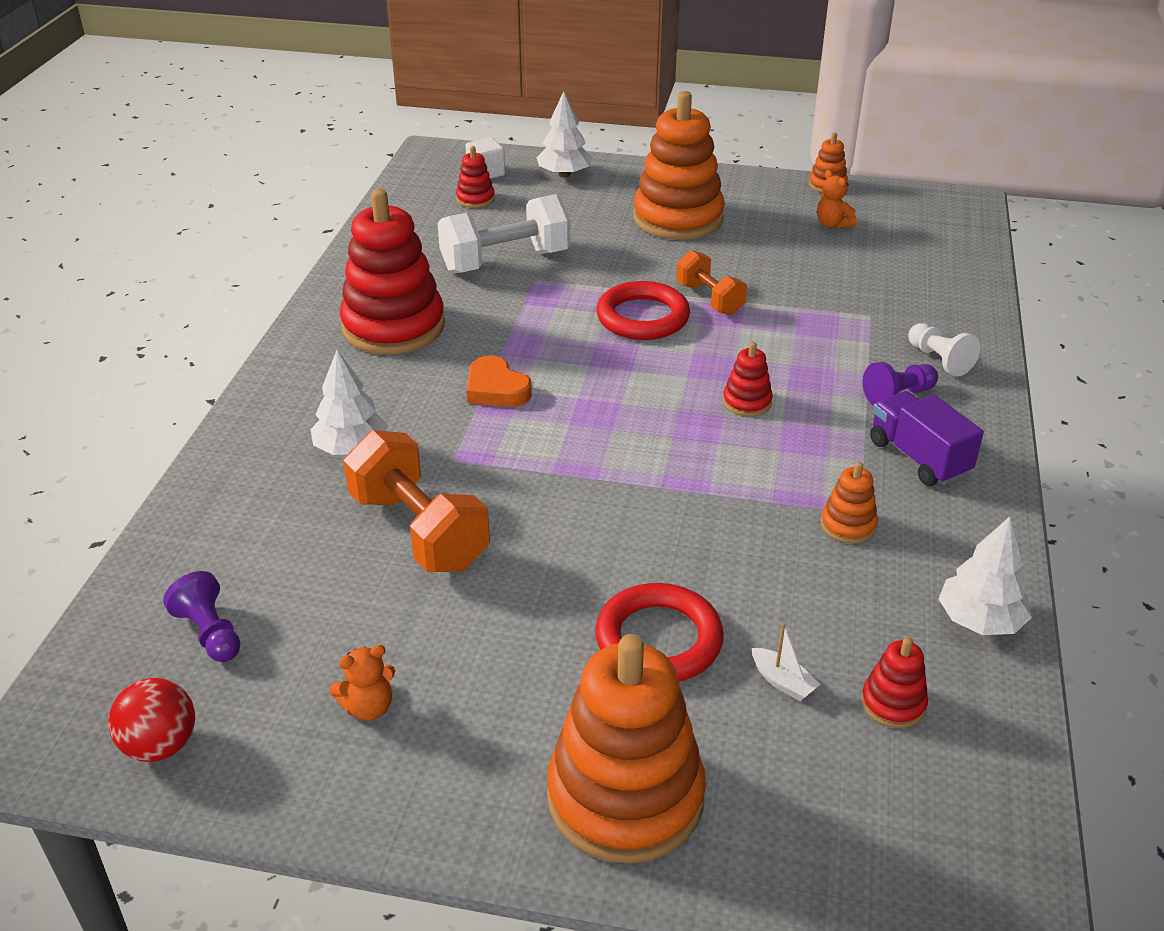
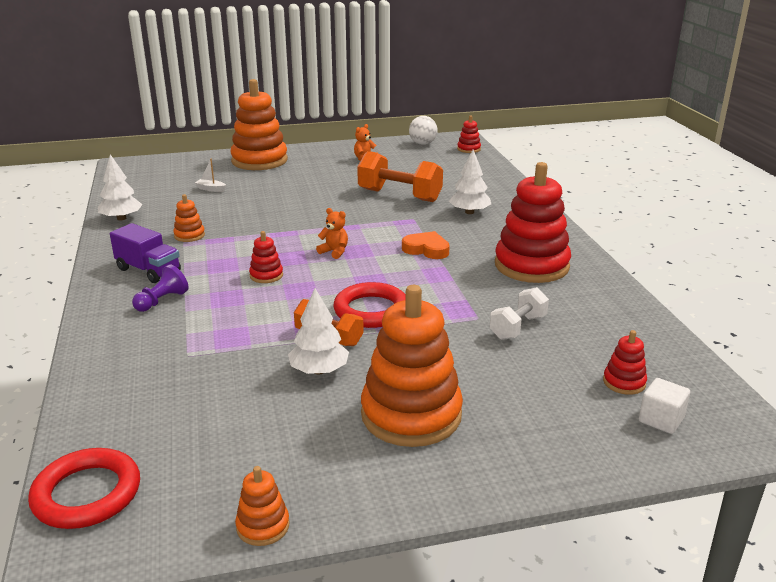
camera: 155 degrees right, 10 degrees down
(161, 745) = (422, 144): red ball -> white ball
(210, 633) = (444, 161): purple pawn -> none
(505, 261) = (518, 327): white dumbbell -> white dumbbell, size x0.60
(564, 174) = (582, 443): white tree -> white tree (319, 370)
(658, 640) = (267, 189): red ring -> red ring (87, 494)
(832, 224) = (241, 454): orange teddy bear -> orange teddy bear (334, 252)
(893, 703) = (163, 192): red stacking toy -> red stacking toy (469, 149)
(939, 360) = (128, 332): white pawn -> none

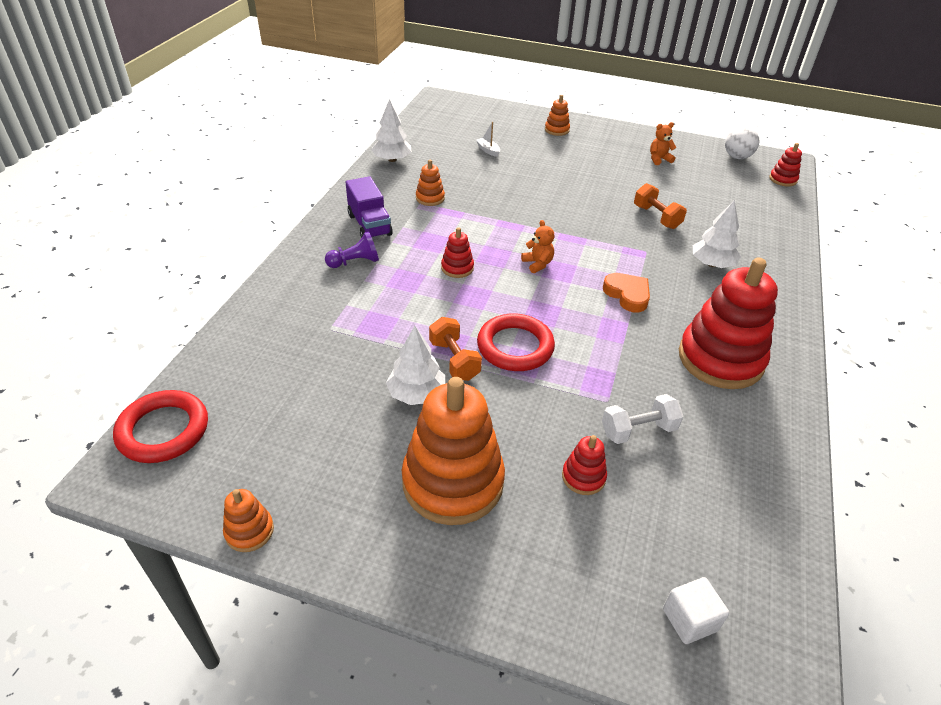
camera: 30 degrees right, 15 degrees up
(259, 161) = (557, 130): orange stacking toy -> orange stacking toy, size x0.44
(399, 195) = (656, 217): orange dumbbell -> orange dumbbell, size x0.60
(624, 382) = (691, 552): red stacking toy -> red stacking toy (583, 477)

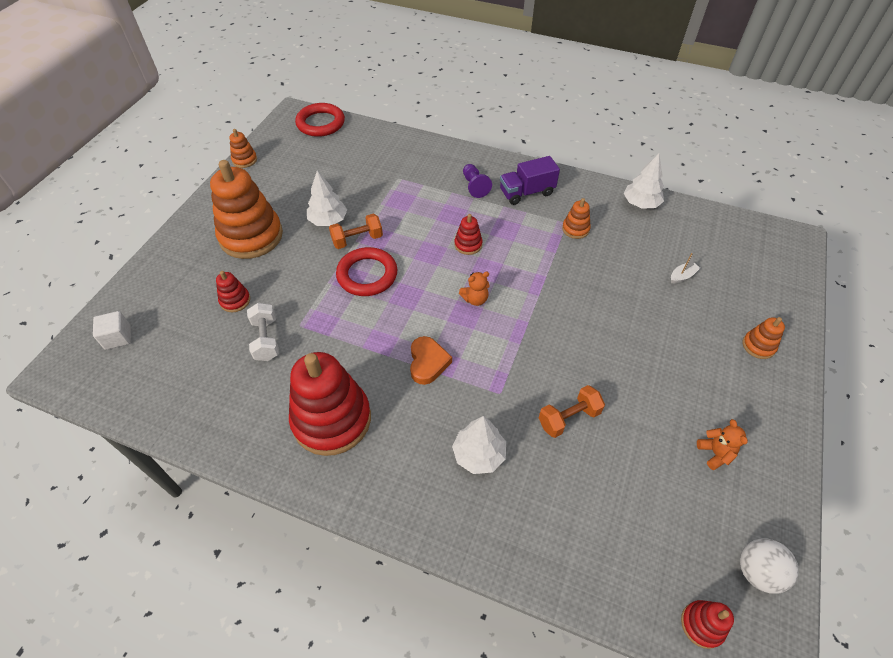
camera: 95 degrees right, 10 degrees up
(627, 295) = (428, 362): orange heart -> orange heart turned 60 degrees counterclockwise

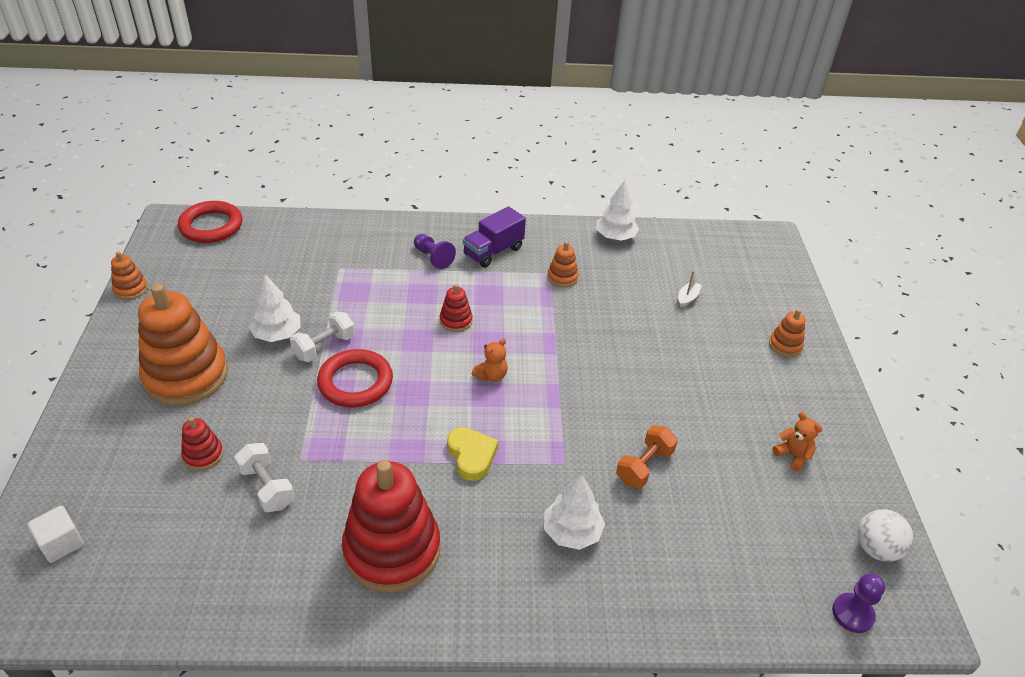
camera: 25 degrees left, 10 degrees down
(357, 240) = (324, 347): orange dumbbell -> white dumbbell
(428, 362) = (471, 456): orange heart -> yellow heart
(702, 624) = (852, 614): red stacking toy -> purple pawn

